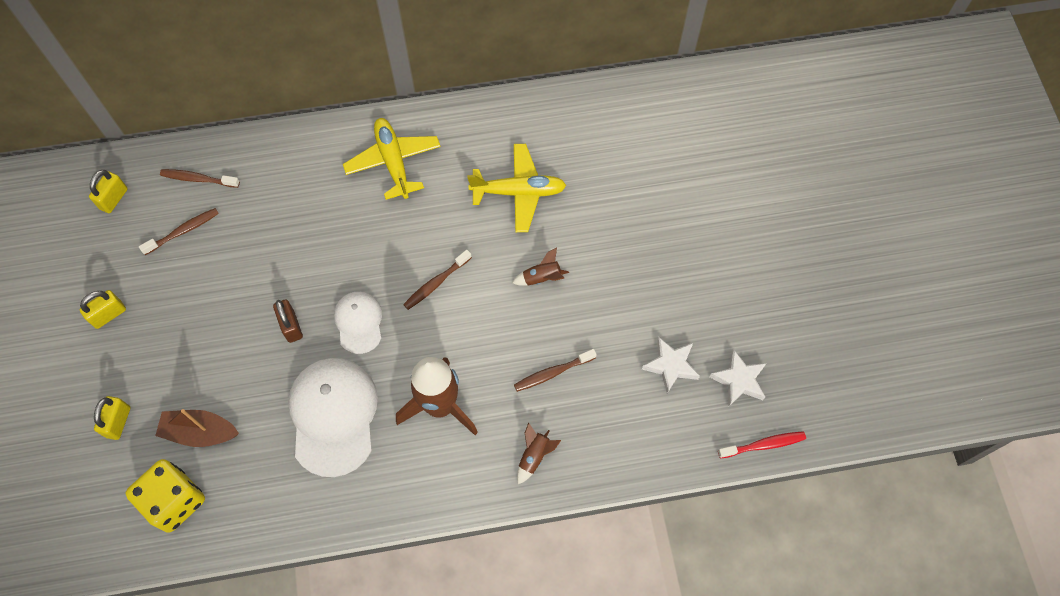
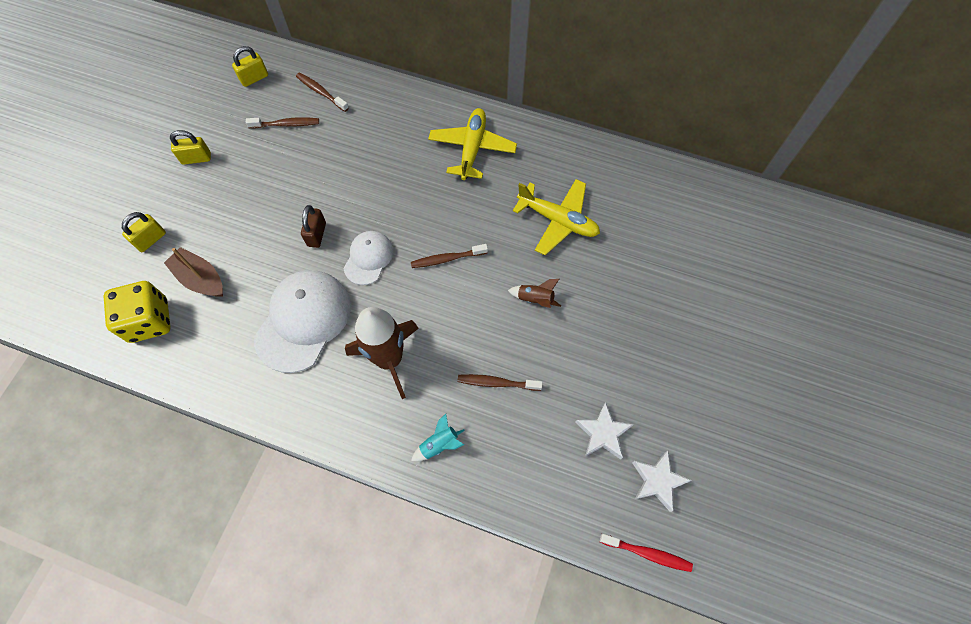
camera: 30 degrees right, 0 degrees up
(534, 456) = (439, 444): brown rocket -> turquoise rocket

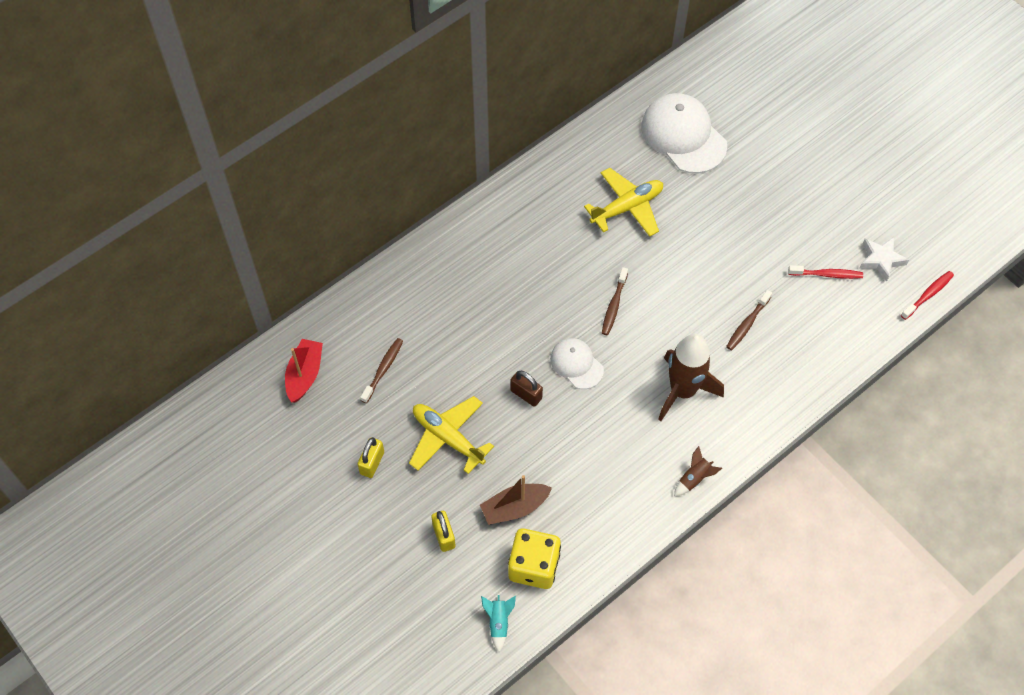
camera: 60 degrees left, 5 degrees down
(254, 78) = (305, 375): yellow padlock -> red boat
(303, 321) = (608, 441): white cap -> white cap (683, 136)
(321, 92) = (364, 324): brown toothbrush -> none
(439, 444) = (776, 388): turquoise rocket -> turquoise rocket (498, 622)
(472, 149) = (513, 233): yellow plane -> yellow plane (448, 438)
(535, 299) = (690, 261): brown rocket -> brown rocket (694, 478)
(603, 433) = (827, 274): white star -> red toothbrush

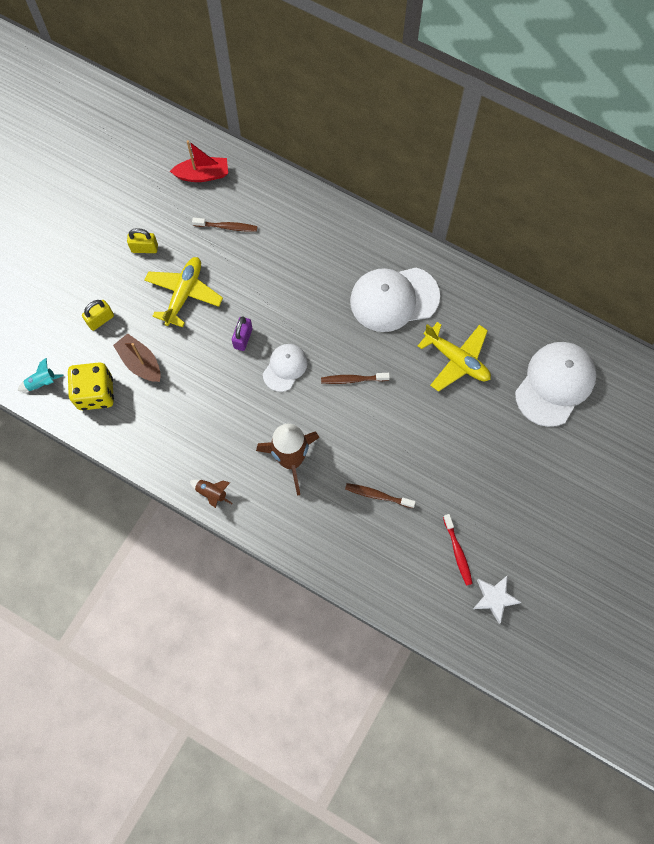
camera: 70 degrees right, 10 degrees up
(526, 394) = (243, 338): brown padlock -> purple padlock
(538, 239) = (394, 299): none -> white cap
(928, 295) = (473, 652): red toothbrush -> none

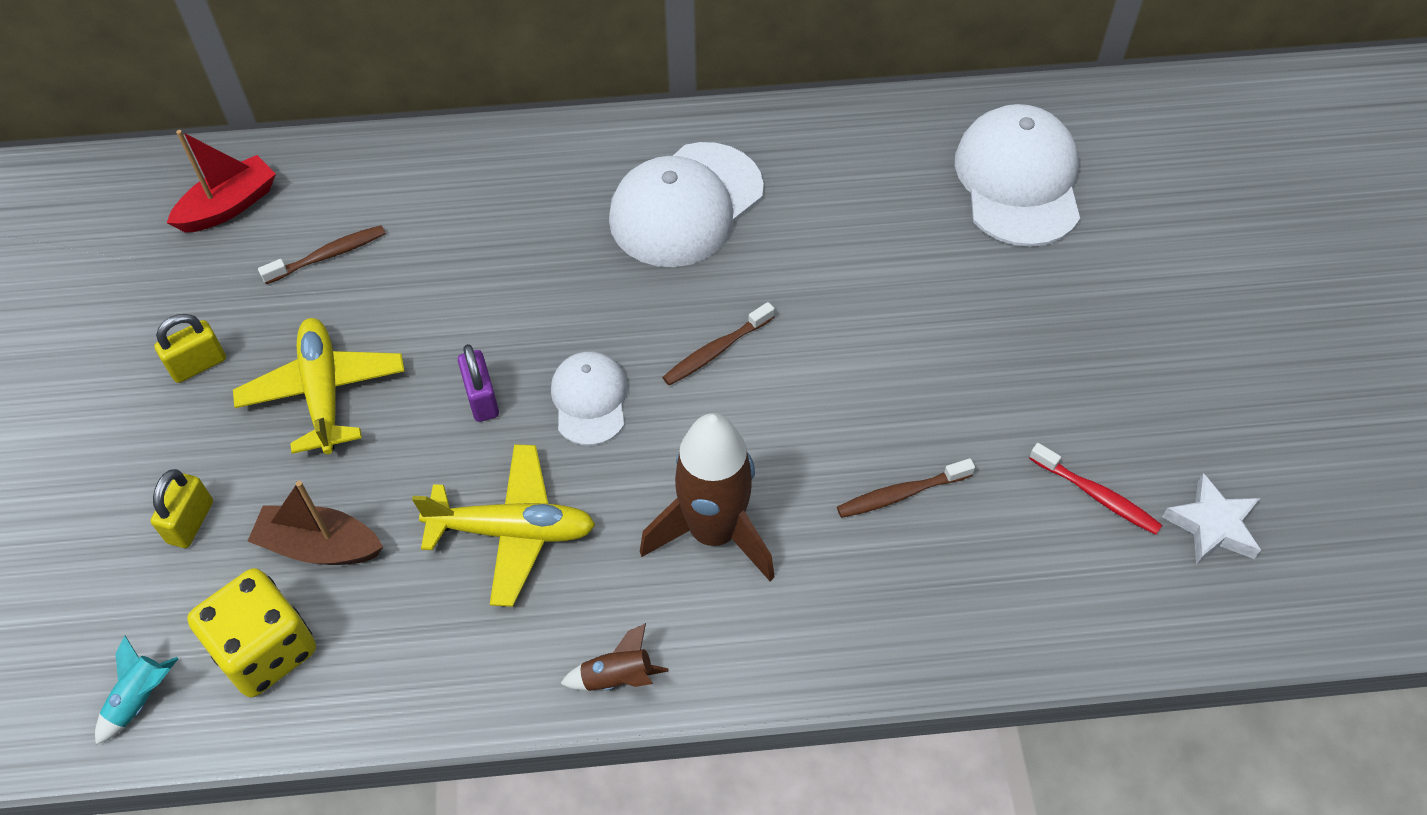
camera: 35 degrees left, 15 degrees down
(456, 360) = (851, 231): yellow plane -> yellow plane (512, 531)

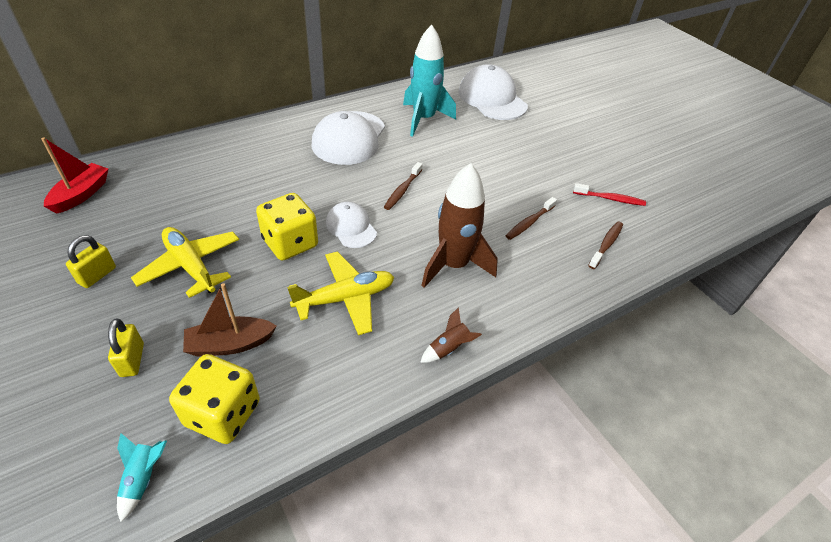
camera: 30 degrees left, 10 degrees down
(328, 255) = (159, 202): brown toothbrush -> brown toothbrush (606, 244)
(482, 399) = (290, 243): purple padlock -> yellow dice
(848, 197) = (423, 119): none -> turquoise rocket
(1212, 526) = (662, 196): white star -> none

